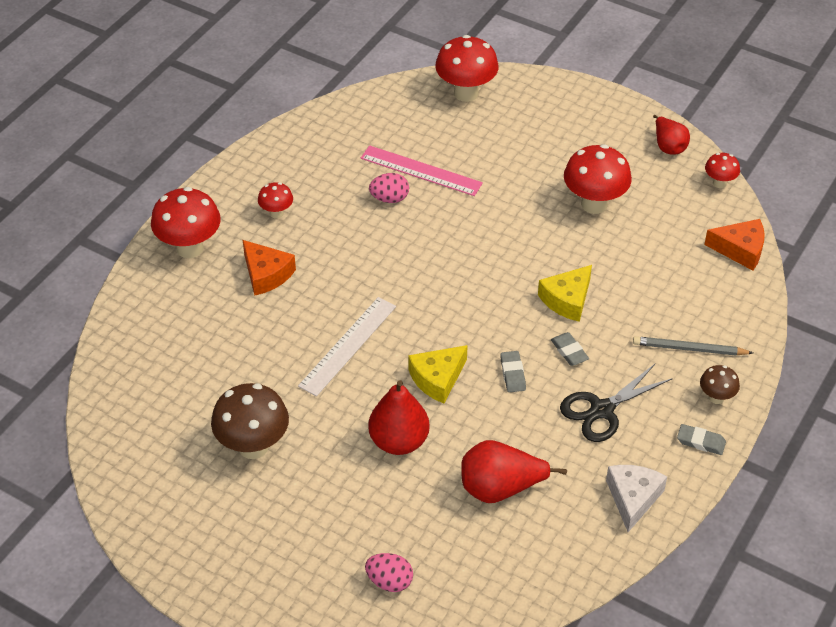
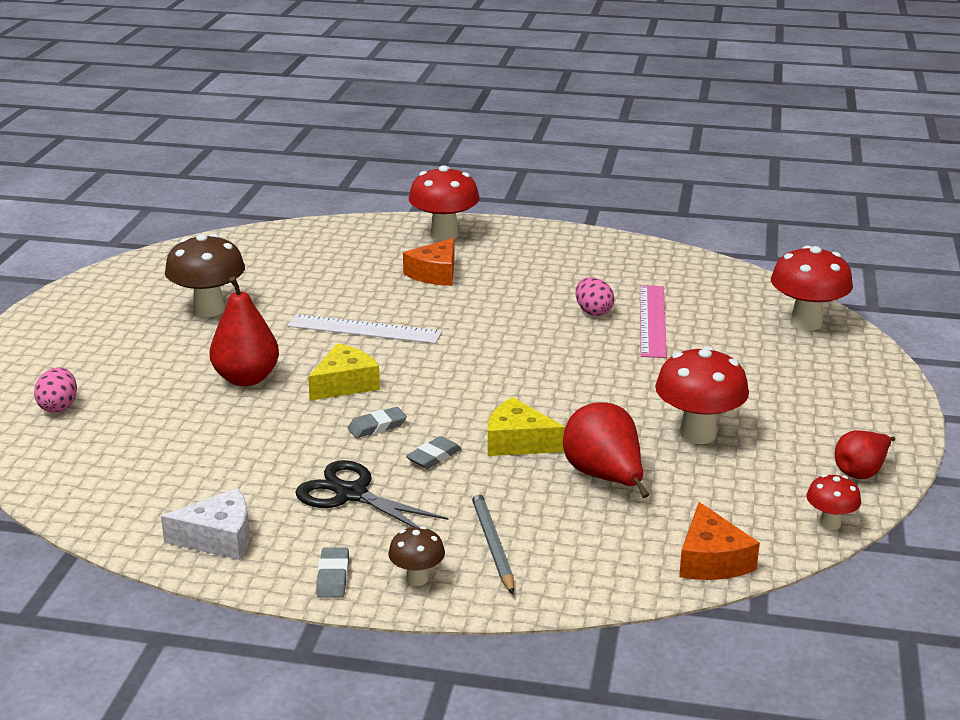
camera: 70 degrees right, 20 degrees down
(276, 213) = (522, 262): red mushroom -> none
(437, 379) = (345, 384): yellow cheese -> yellow cheese turned 105 degrees clockwise
(500, 488) = (203, 447): red pear -> red pear (605, 478)

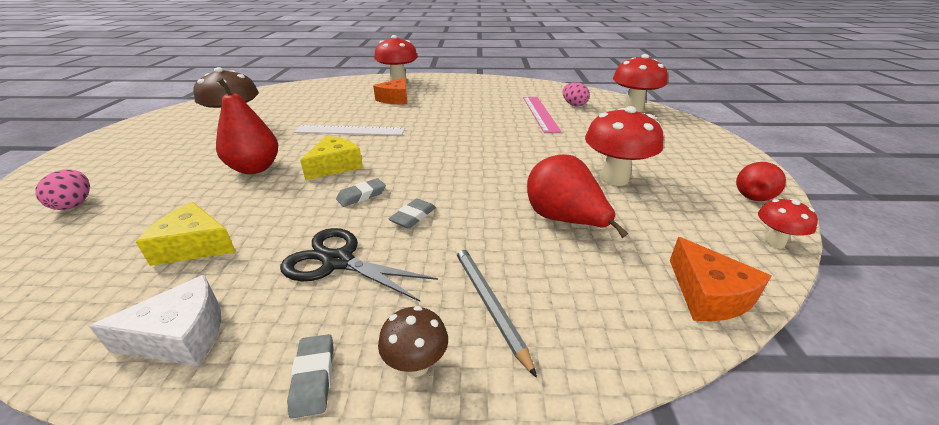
camera: 10 degrees left, 5 degrees up
(517, 442) = (480, 197): yellow cheese -> yellow cheese (194, 246)
(593, 312) = (501, 111): pink egg -> pink egg (574, 105)

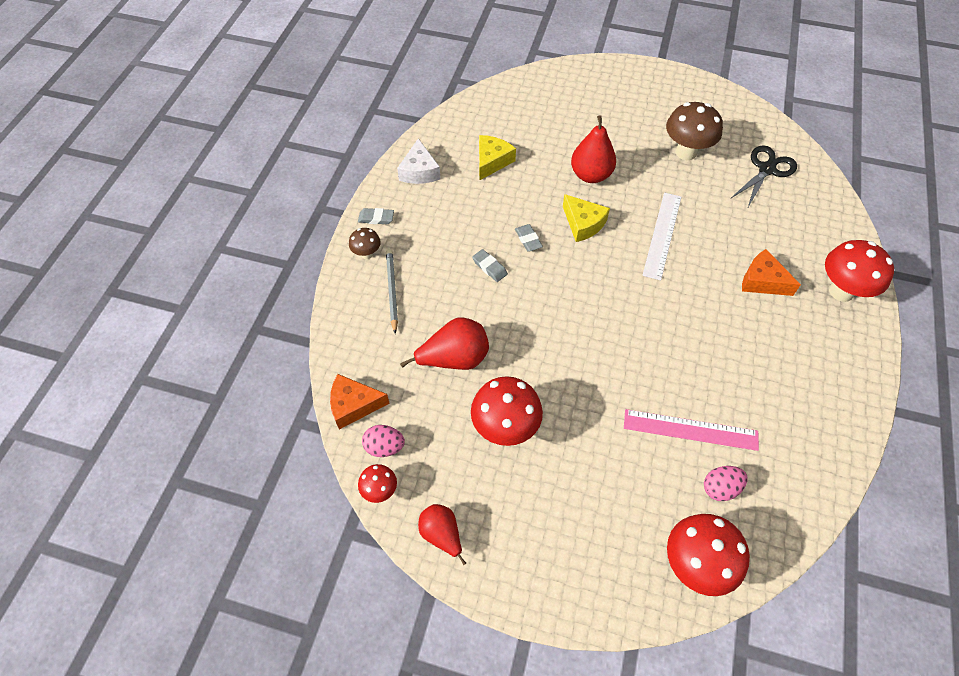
camera: 105 degrees right, 25 degrees up
(74, 204) = (559, 97): pink egg -> pink egg (384, 447)
(338, 261) = (453, 226): black scissors -> black scissors (766, 169)
(489, 303) = (392, 291): grey pencil -> grey pencil turned 90 degrees counterclockwise

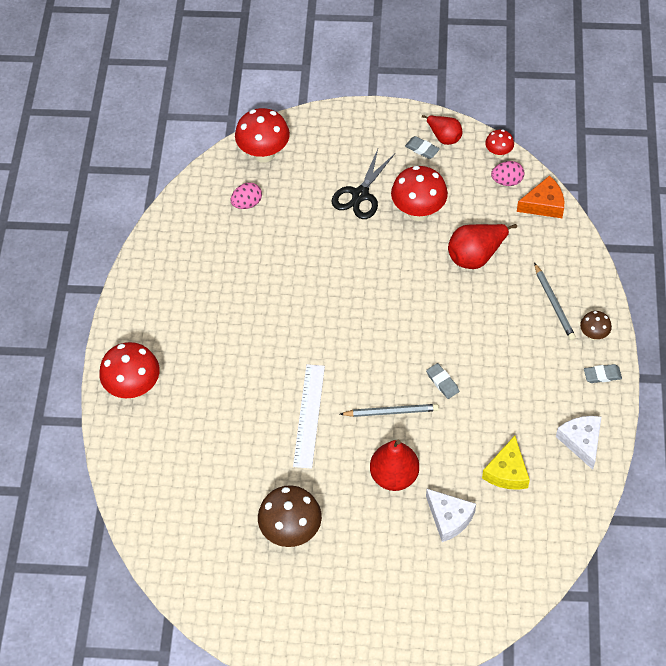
camera: 170 degrees right, 0 degrees up
(489, 267) = (471, 345): grey eraser -> grey eraser (422, 149)
(551, 139) = (449, 518): none -> white cheese
(583, 224) = (391, 412): yellow cheese -> grey pencil
(690, 429) = (271, 239): pink ruler -> none
(762, 281) = (209, 384): orange cheese -> none
(766, 169) = (199, 525): black scissors -> black scissors (360, 195)

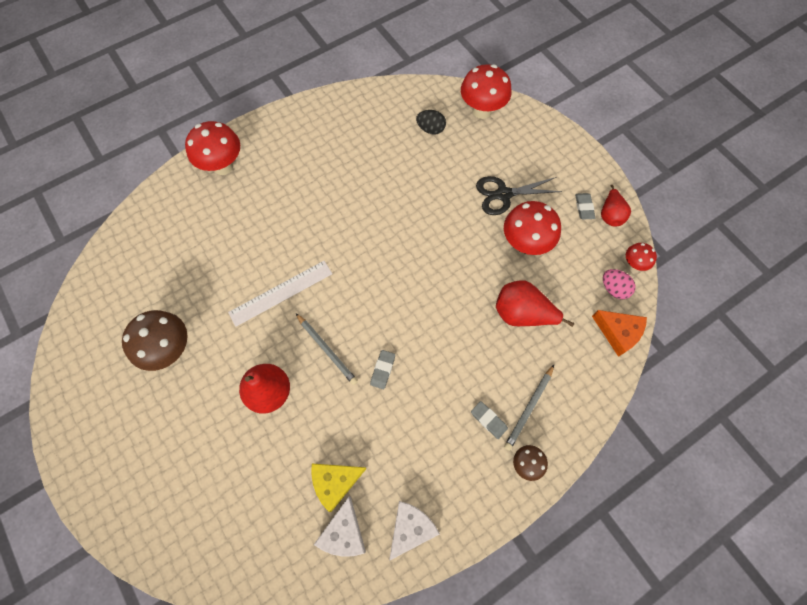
camera: 50 degrees right, 10 degrees up
(247, 203) = (430, 129): pink egg -> black egg
(449, 518) = (258, 464): white cheese -> white cheese (343, 532)
(602, 375) = (491, 500): grey eraser -> grey eraser (488, 420)

